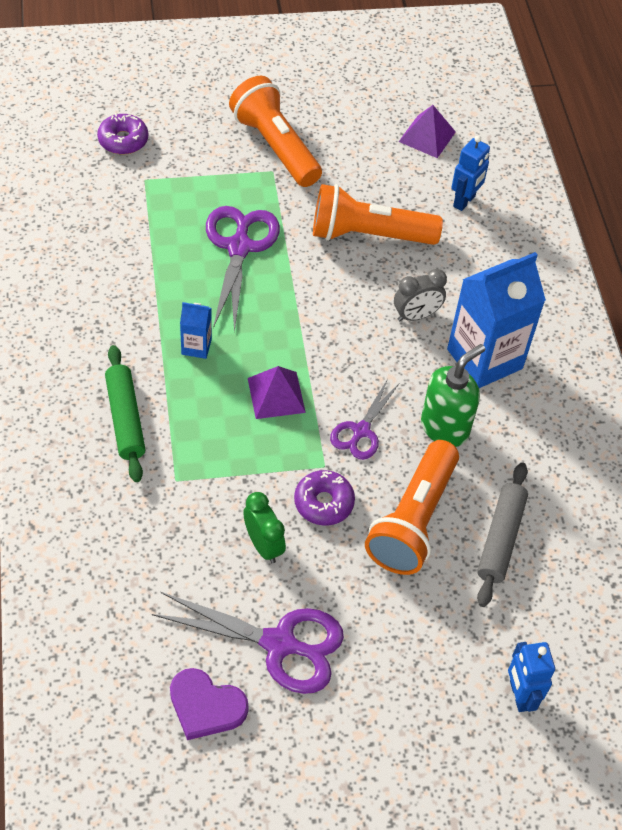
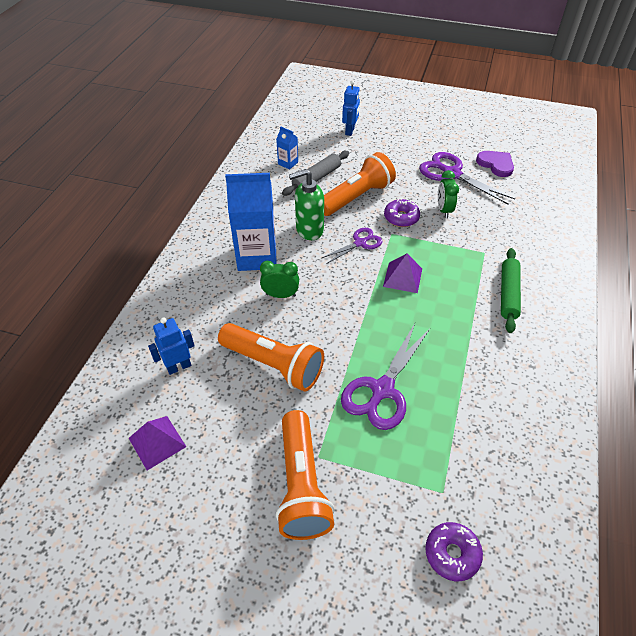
camera: 150 degrees left, 5 degrees down
(196, 346) = (445, 324): blue carton -> blue carton (288, 163)
(416, 315) = (280, 295): grey clock -> green clock

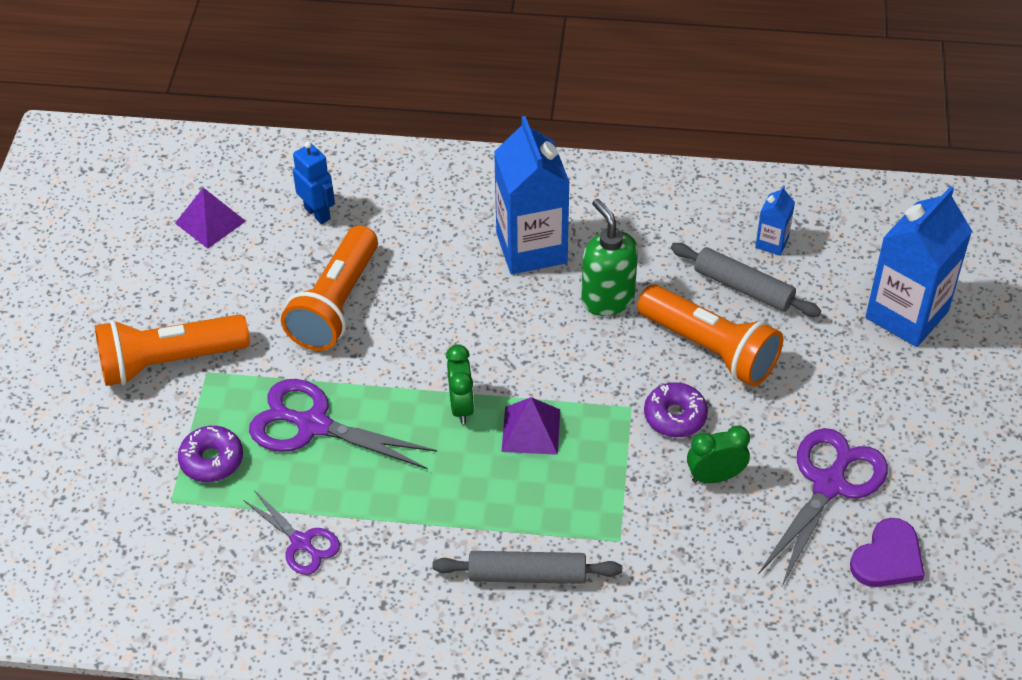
camera: 80 degrees right, 0 degrees up
(280, 295) = (460, 289): green clock -> green clock (461, 406)
(350, 131) = (906, 315): blue robot -> blue carton
(360, 243) = (595, 367): purple scissors -> purple scissors (301, 543)
(452, 553) = (95, 513): purple donut -> purple donut (212, 460)
(508, 294) = (527, 574): green rolling pin -> grey rolling pin

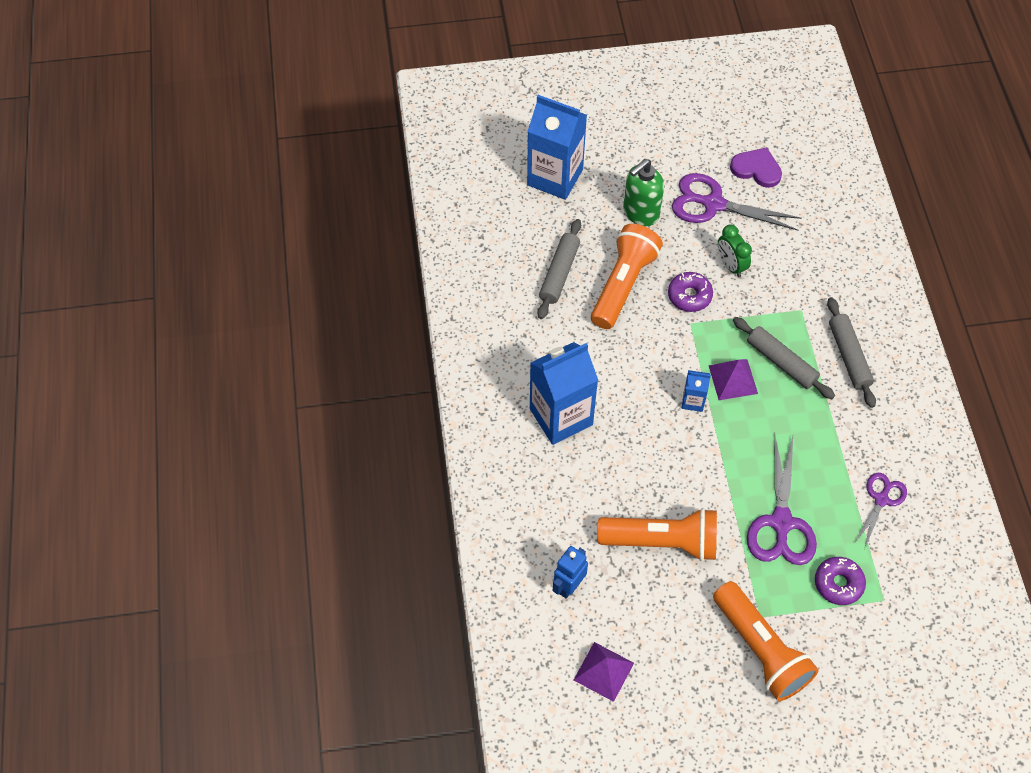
camera: 105 degrees left, 10 degrees up
(461, 406) = (728, 428): green clock -> none
(541, 491) = (781, 362): none -> grey rolling pin
(607, 299) = (597, 356): green soap dispenser -> green soap dispenser (640, 213)
(772, 243) = (510, 262): blue carton -> blue carton (693, 401)

